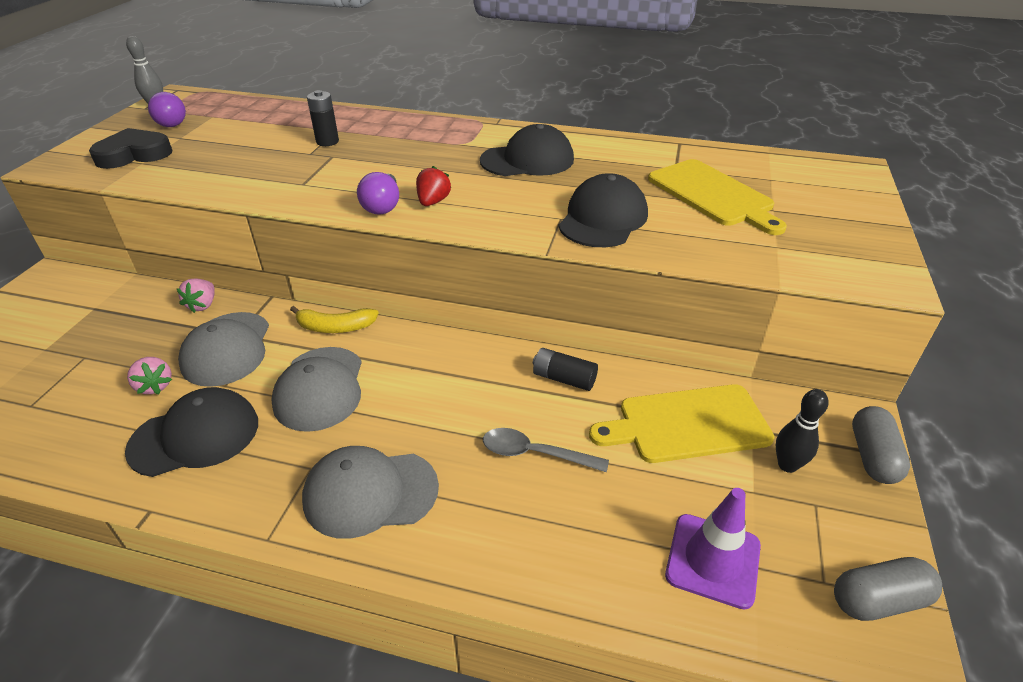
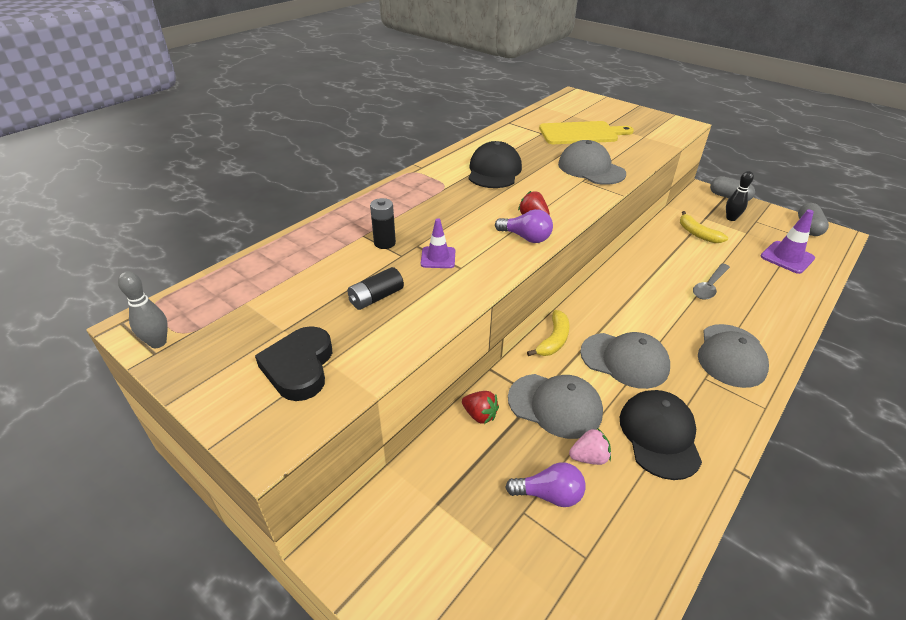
camera: 65 degrees left, 0 degrees up
(172, 122) = (231, 332): purple light bulb -> purple light bulb (549, 494)
(203, 305) = (480, 415): pink strawberry -> red strawberry
(314, 170) = (438, 258): none -> purple traffic cone
(564, 378) = (648, 259): black battery -> black battery (376, 297)
(603, 219) = (591, 169): black cap -> grey cap
(687, 424) = (697, 234): yellow cutting board -> yellow banana

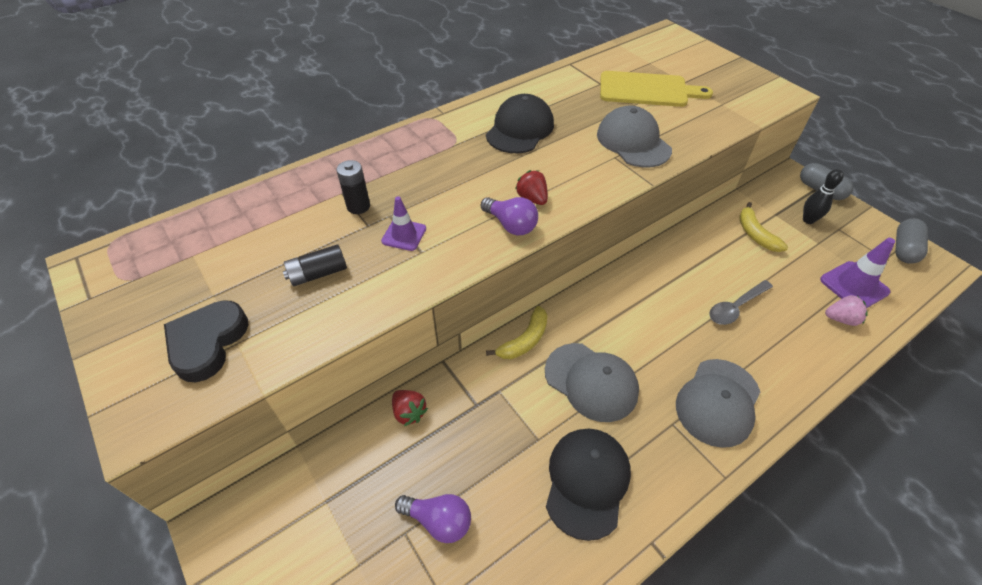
camera: 15 degrees right, 10 degrees up
(158, 343) = (97, 287): grey bowling pin -> none
(555, 405) = (491, 419): grey cap -> none
(589, 457) = (499, 489): pink strawberry -> pink strawberry (841, 319)

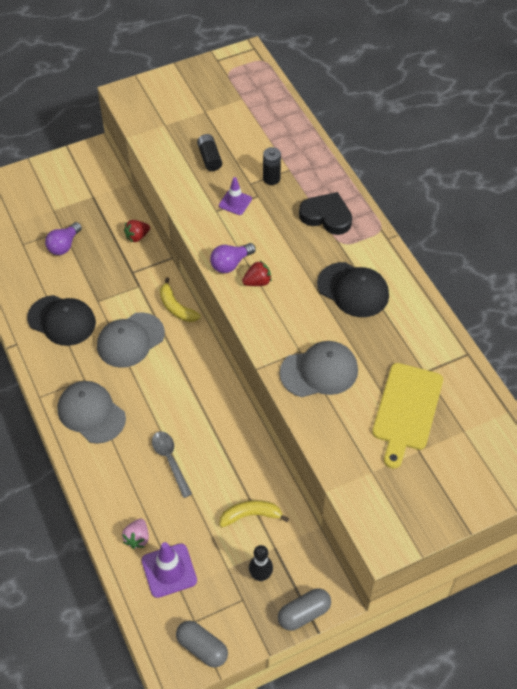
camera: 100 degrees right, 5 degrees up
(207, 342) = (168, 112): black heart -> black heart (326, 216)

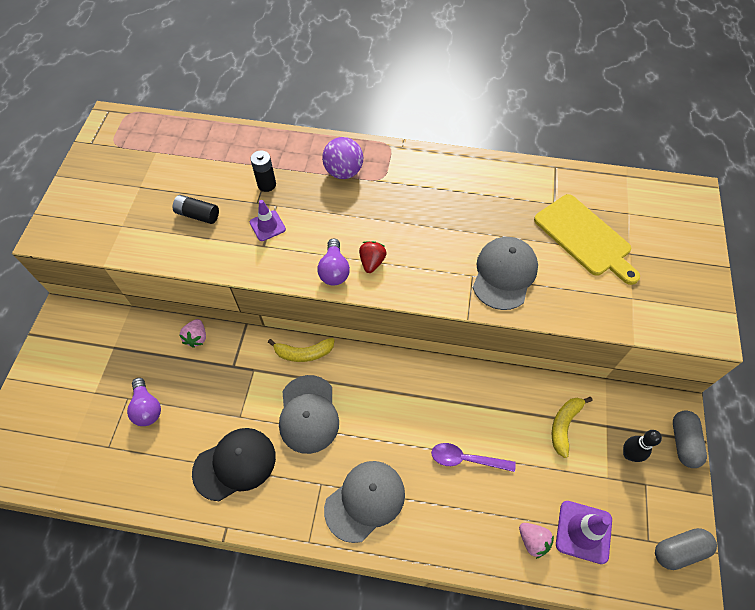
camera: 55 degrees left, 5 degrees up
(91, 413) = (365, 501): grey cap -> grey cap turned 150 degrees clockwise
(137, 236) = (196, 337): red strawberry -> pink strawberry
(170, 461) = (466, 459): grey spoon -> purple spoon
(326, 216) = (343, 172): black heart -> purple ball
(353, 290) = (436, 200): black cap -> none

